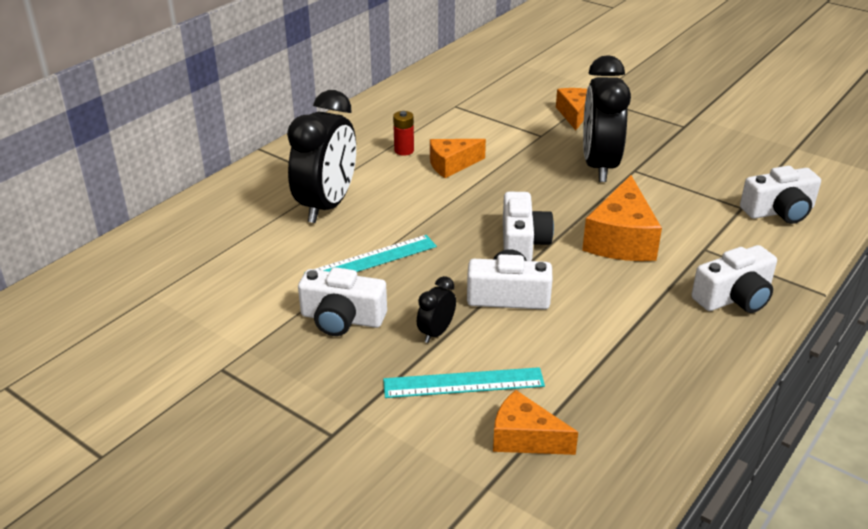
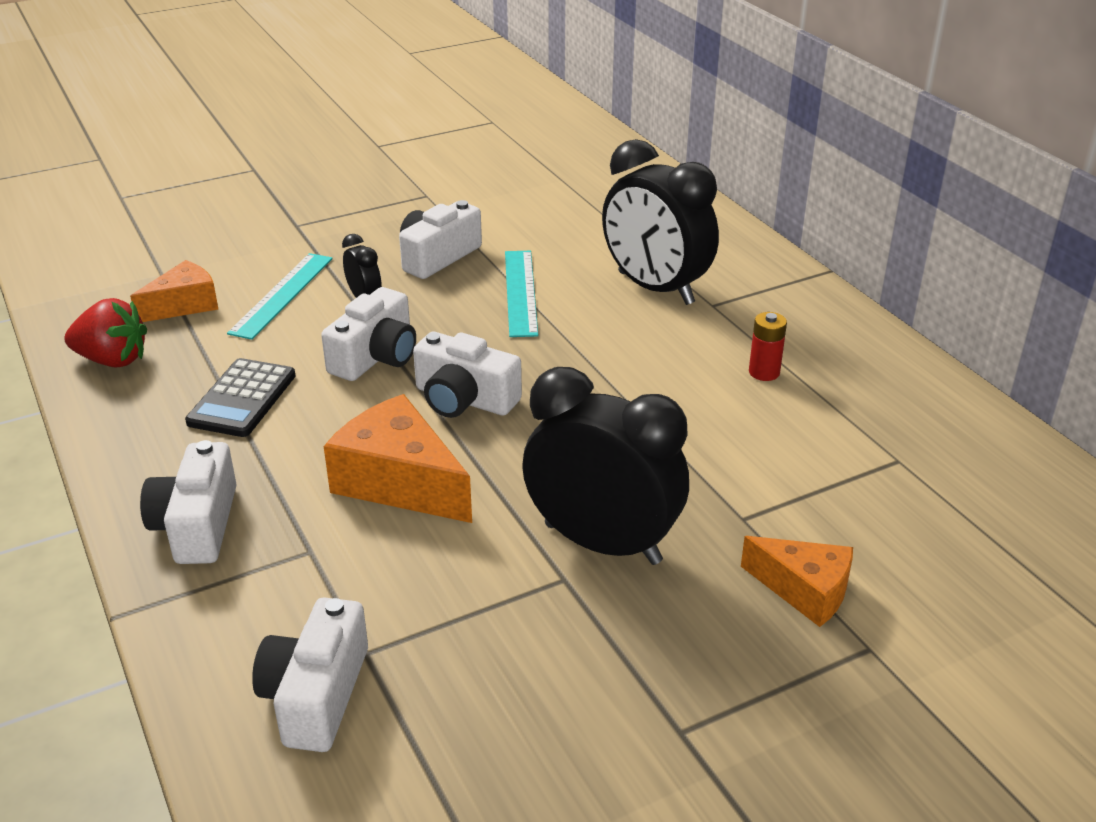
camera: 115 degrees right, 0 degrees up
(451, 165) = (697, 401): orange cheese -> none
(611, 337) = (242, 399): none -> black calculator
(634, 436) = (113, 360): none -> red strawberry

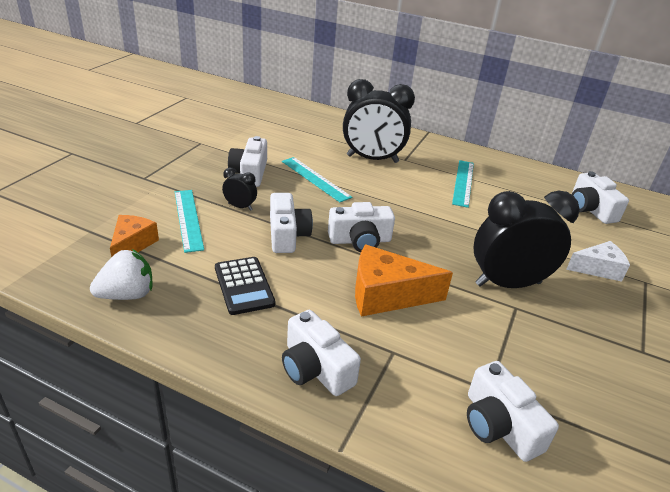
camera: 40 degrees left, 0 degrees up
(113, 360) = (127, 295): red strawberry -> white strawberry
(764, 372) = (463, 183): red battery -> turquoise ruler
(804, 591) = (598, 269): orange cheese -> white cheese
(959, 498) = (590, 209): none -> white camera

